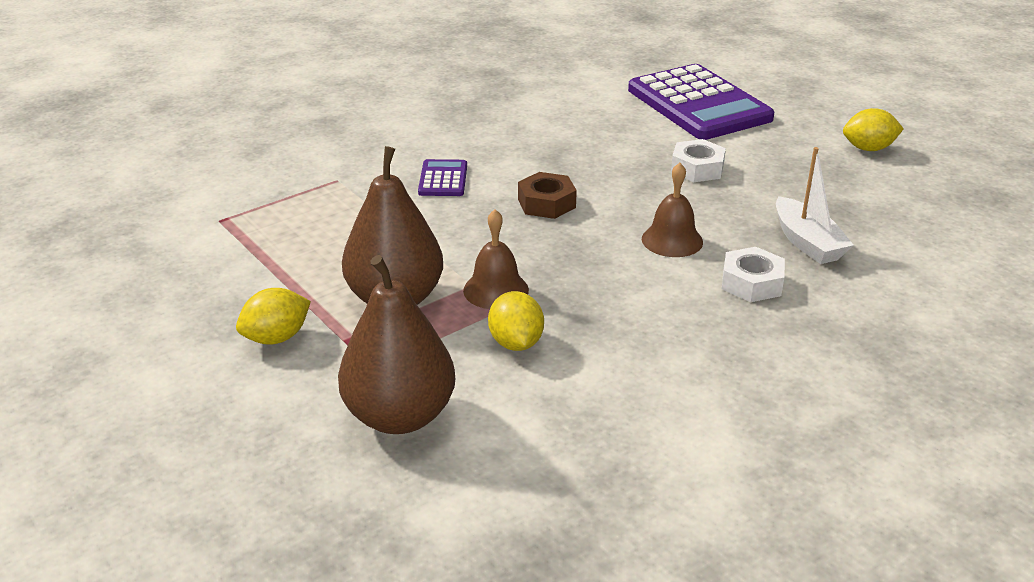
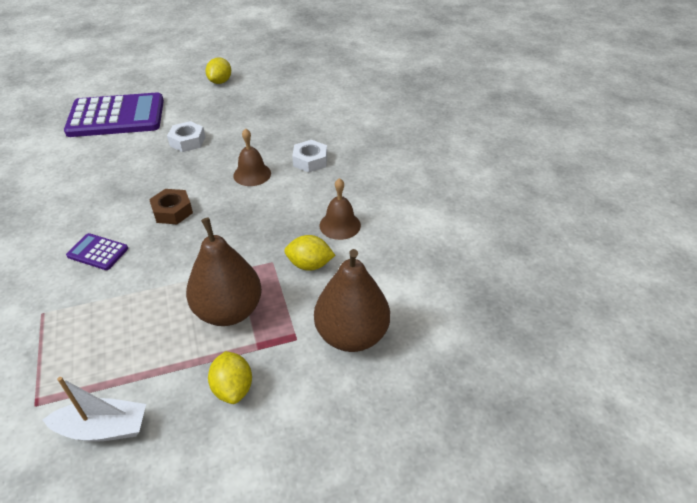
camera: 70 degrees left, 10 degrees up
(496, 290) = (251, 259): brown bell -> brown bell (340, 225)
(807, 242) = (288, 131): white boat -> white boat (103, 428)

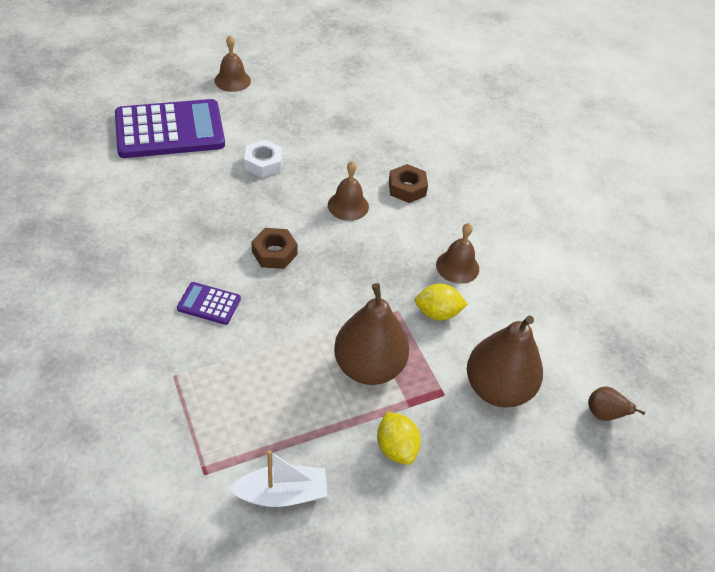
camera: 10 degrees left, 5 degrees up
(183, 81) = (232, 80): none -> brown bell
(220, 81) = (277, 82): yellow lemon -> none
(310, 161) = (407, 188): white nut -> brown nut
(457, 364) = (603, 414): none -> brown pear

